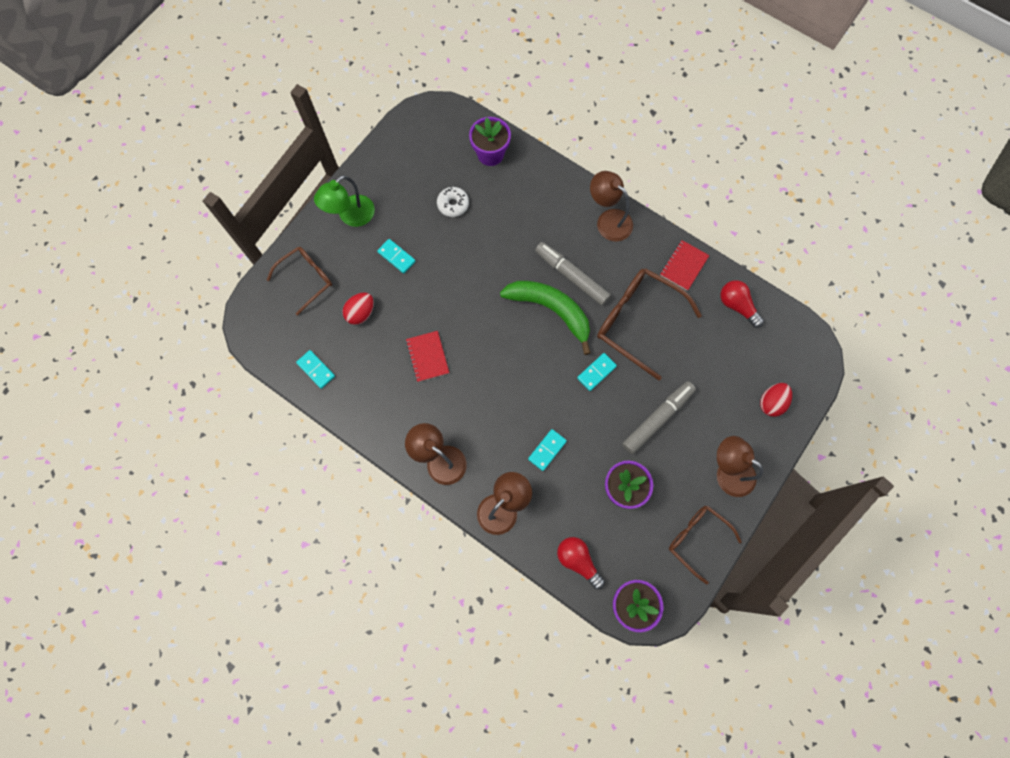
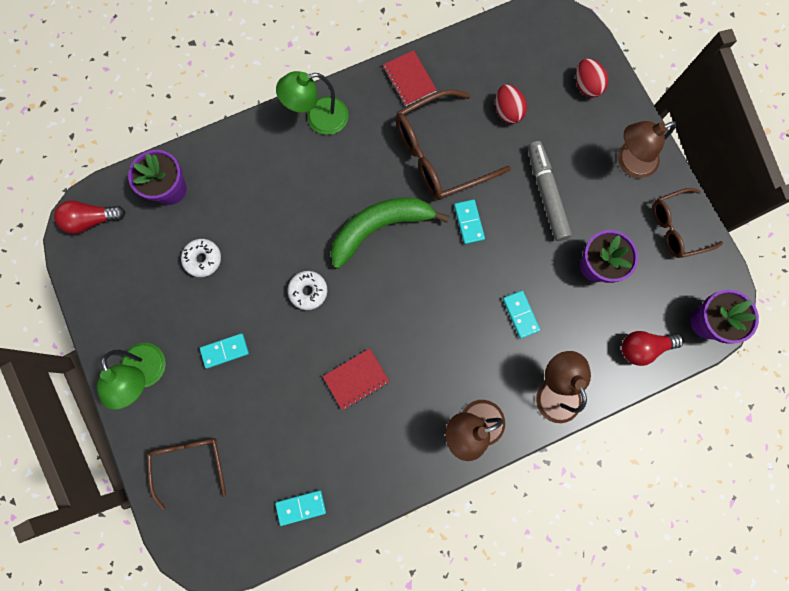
camera: 60 degrees left, 5 degrees up
(361, 313) = (266, 423): red egg -> red egg (507, 111)
(427, 357) = (356, 379): red notebook -> red notebook turned 45 degrees counterclockwise
(472, 287) = (308, 291): none -> white donut
(572, 277) = (357, 188): grey marker -> none
(608, 220) = (318, 118): brown lamp -> green lamp
(737, 306) = (477, 57): red light bulb -> red light bulb (92, 220)

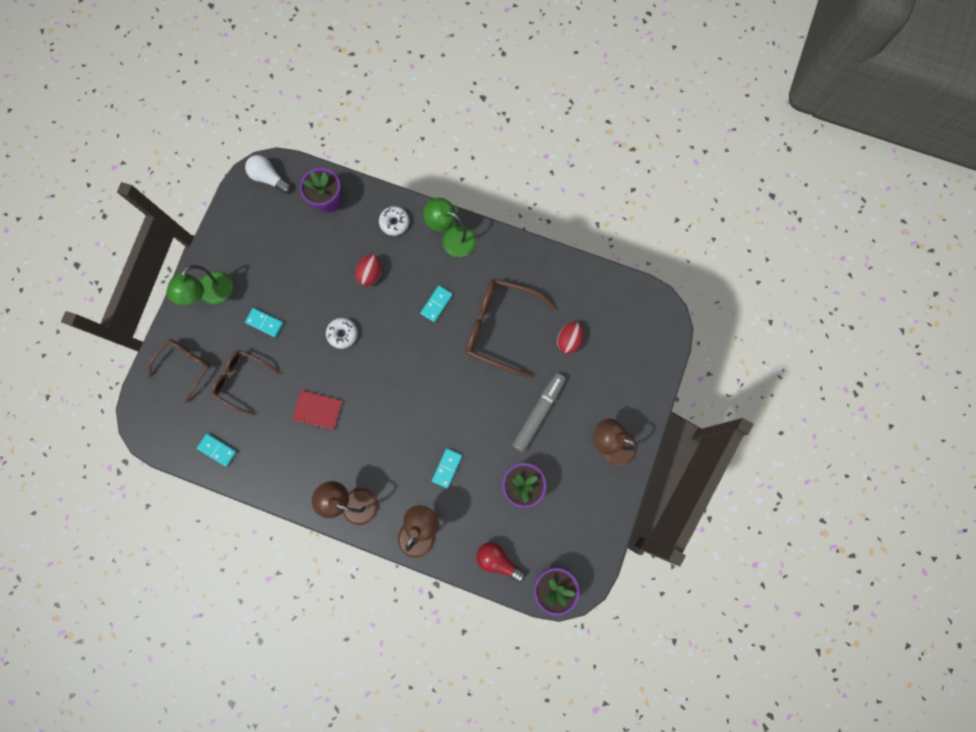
camera: 45 degrees right, 0 degrees up
(92, 220) = (269, 178): red light bulb -> white light bulb
(203, 259) = (305, 259): white donut -> white donut (394, 223)
(380, 228) = (420, 337): green banana -> none
(409, 79) = (530, 264): red notebook -> none
(468, 222) = (474, 384): turquoise domino -> turquoise domino (436, 304)
(586, 86) = (635, 371): red egg -> red egg (370, 274)
(677, 227) = (597, 512): brown glasses -> brown glasses (242, 380)

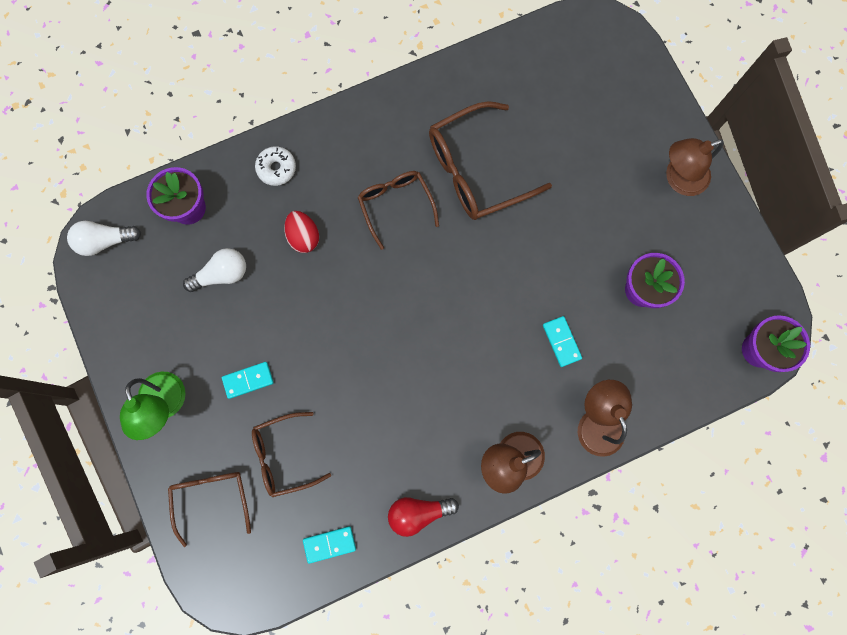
camera: 45 degrees left, 0 degrees up
(309, 253) = (222, 274): none -> white light bulb
(317, 410) = (387, 410): red notebook -> none
(342, 334) = (336, 317): white donut -> none
(436, 304) = (395, 205): turquoise domino -> brown glasses
(452, 237) = (346, 131): green lamp -> none
(498, 560) = (691, 376): red light bulb -> red light bulb (418, 512)
(538, 413) = (589, 213): grey marker -> none
(568, 340) = (548, 124): red egg -> none

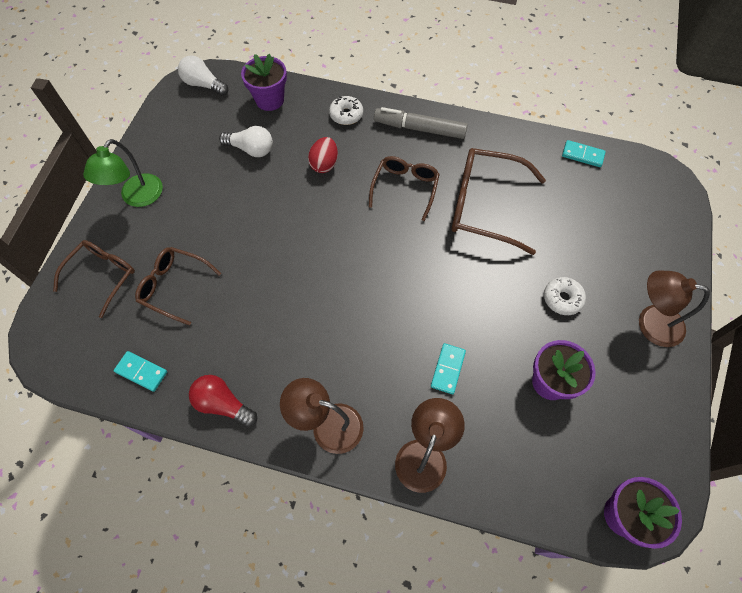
camera: 40 degrees right, 15 degrees down
(248, 380) = (202, 222): turquoise domino -> turquoise domino (582, 155)
(357, 132) = (420, 129): none -> grey marker
(601, 210) = (562, 299): none -> white donut

